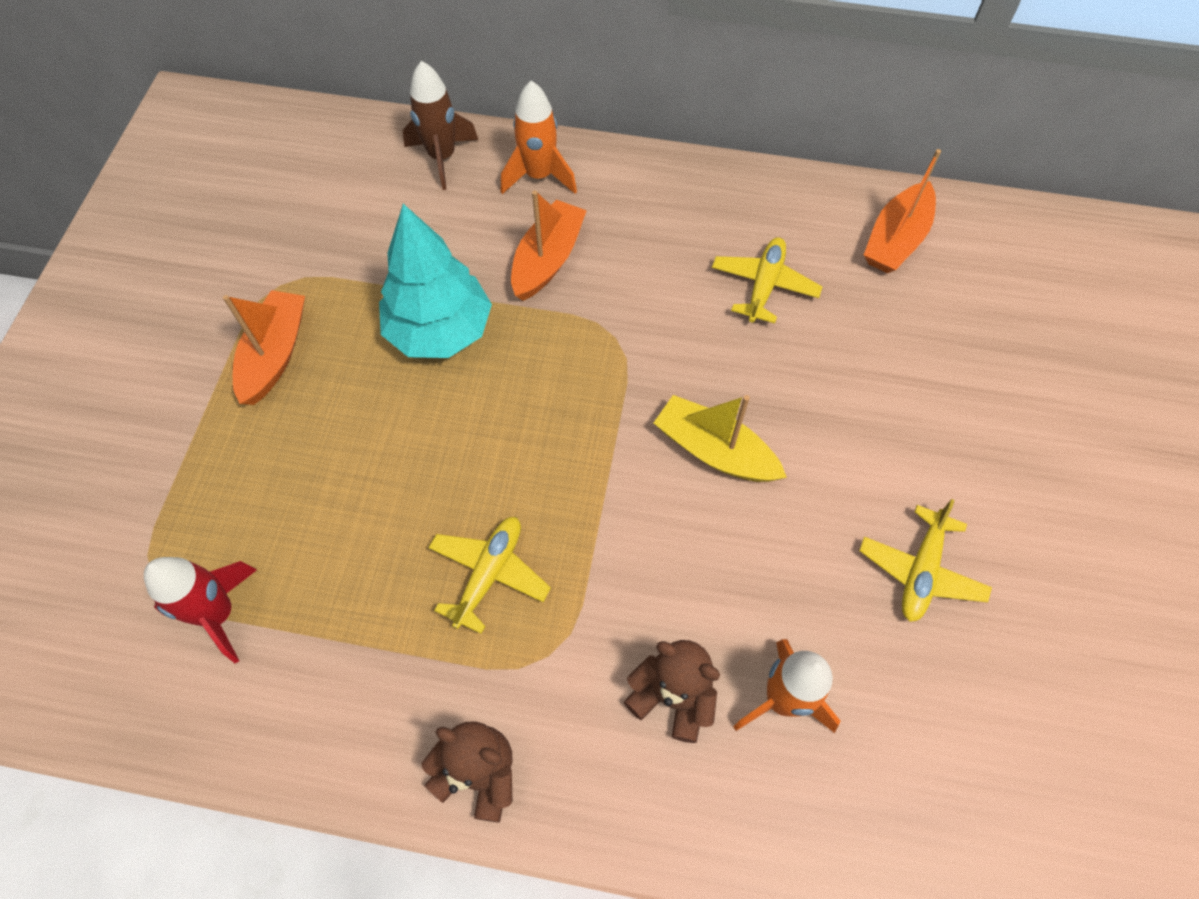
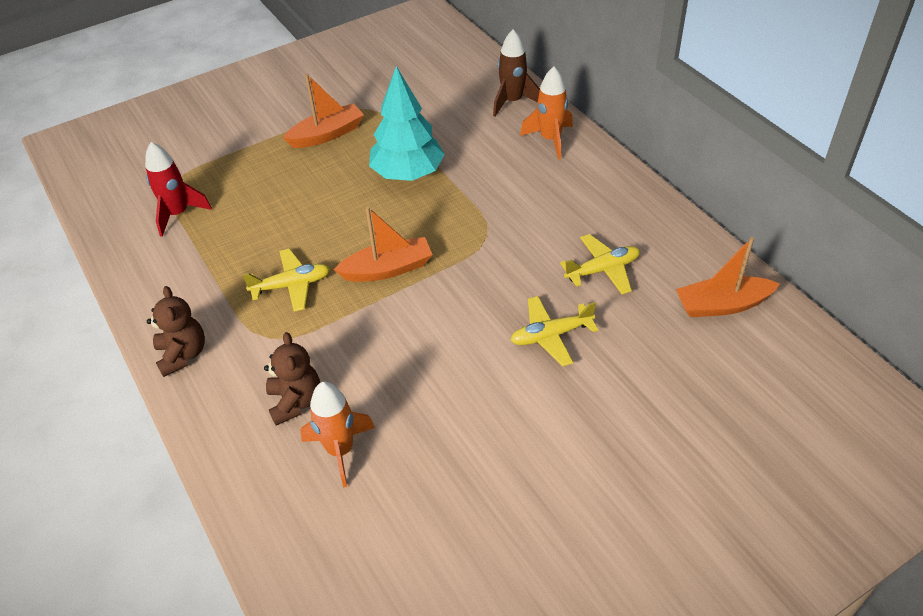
camera: 50 degrees right, 15 degrees down
(547, 259) = (501, 179): orange boat -> orange boat (387, 269)
(714, 451) = (464, 321): yellow boat -> none
(920, 571) = (492, 464): yellow plane -> yellow plane (551, 335)

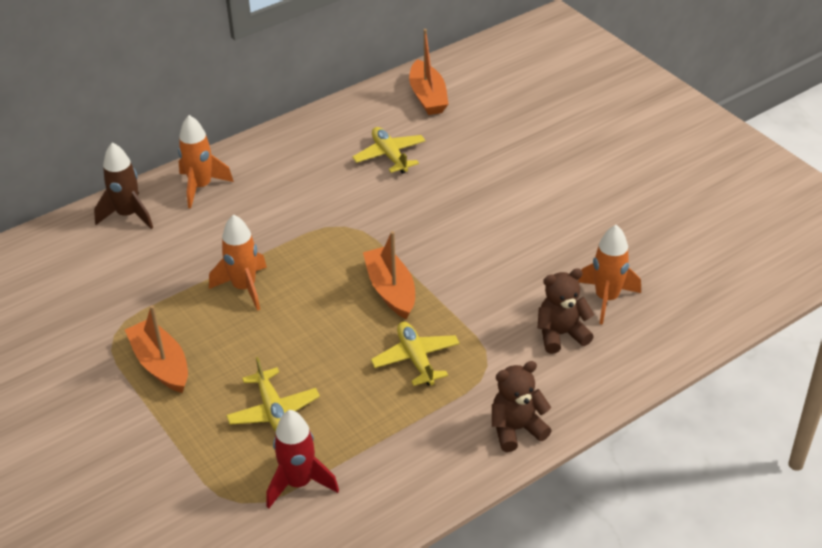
camera: 95 degrees left, 5 degrees down
(407, 174) = (244, 288): turquoise tree -> orange rocket
(551, 335) = (467, 184): yellow plane -> yellow plane (273, 411)

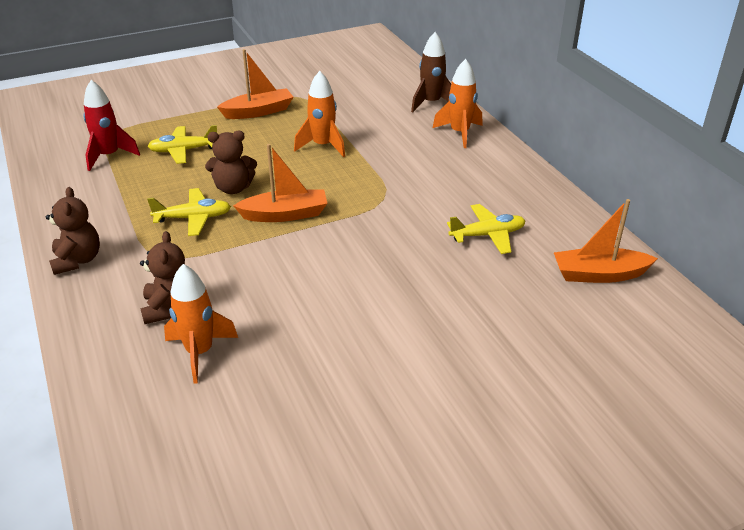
camera: 100 degrees right, 5 degrees down
(350, 342) = (233, 188): none -> brown teddy bear

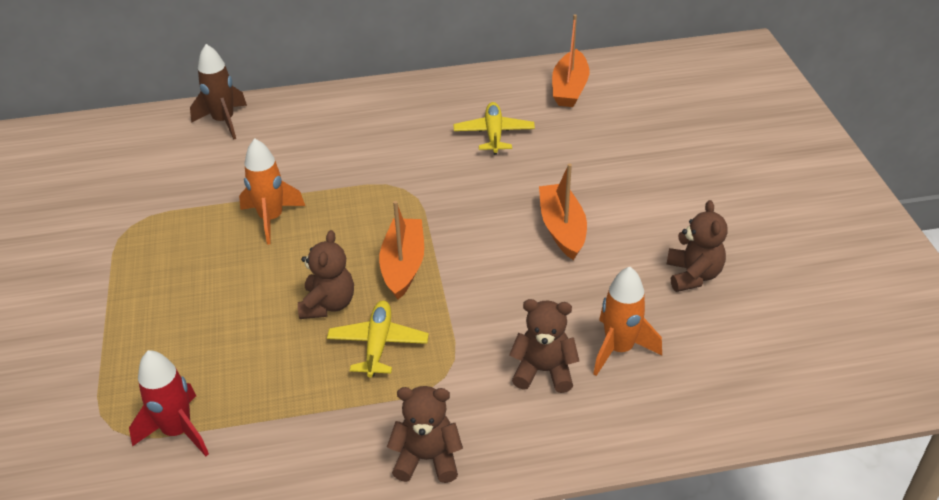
camera: 75 degrees left, 5 degrees up
(183, 150) = (209, 348): yellow plane -> none
(258, 112) = (147, 266): orange boat -> orange boat (562, 228)
(314, 399) = (693, 275): none -> brown teddy bear
(459, 133) = (303, 114): orange rocket -> none

